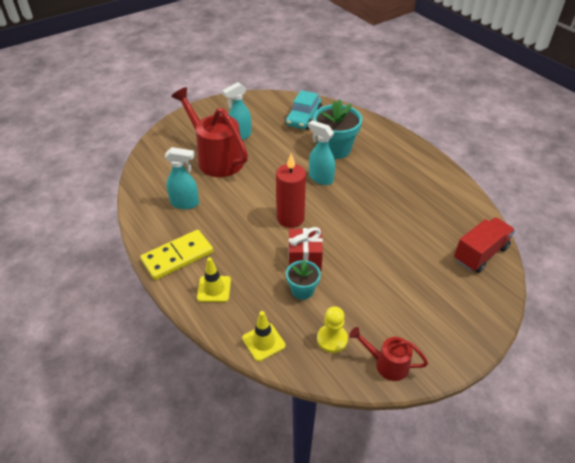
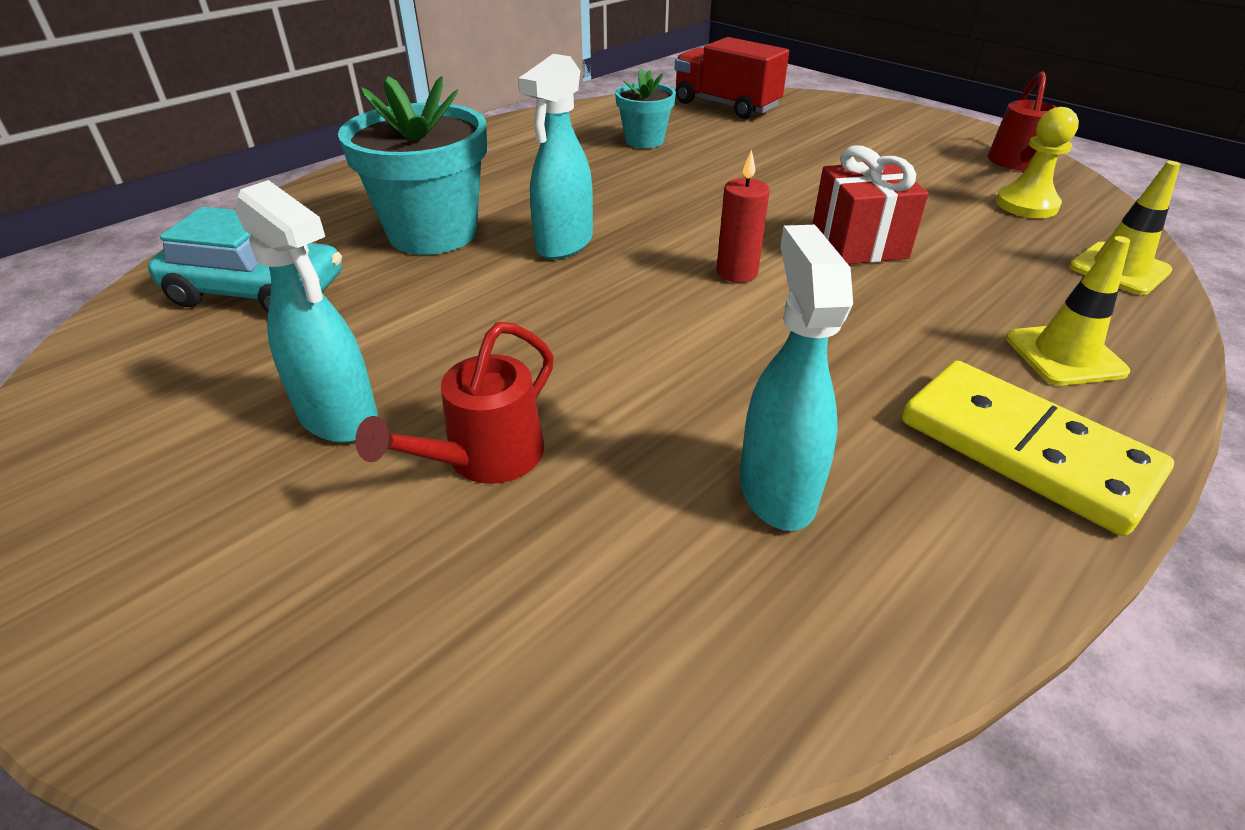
camera: 100 degrees left, 5 degrees down
(216, 158) = (484, 459): red watering can -> red watering can, size x0.51
(290, 218) = (737, 272): red candle -> red candle, size x0.56
(302, 290) = (946, 239): turquoise flower pot -> turquoise flower pot (644, 140)

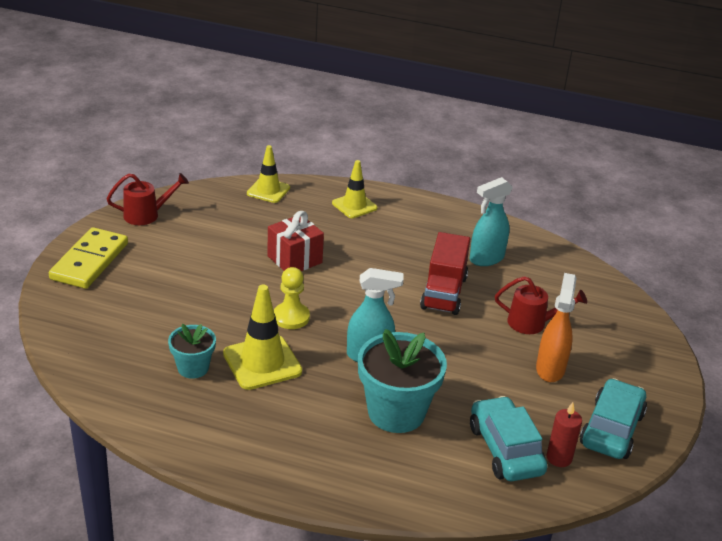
camera: 120 degrees left, 5 degrees down
(121, 423) = (611, 429): none -> turquoise car
(339, 418) = (550, 369): turquoise spray bottle -> orange spray bottle
(619, 175) = (262, 362): none -> yellow traffic cone
(726, 106) = (91, 345): red truck -> red truck (443, 292)
(737, 272) = (353, 291): red candle -> red candle (559, 458)
(1025, 449) = (421, 214): yellow domino -> yellow domino (89, 261)
(1026, 205) = (209, 212): yellow pawn -> yellow pawn (291, 317)

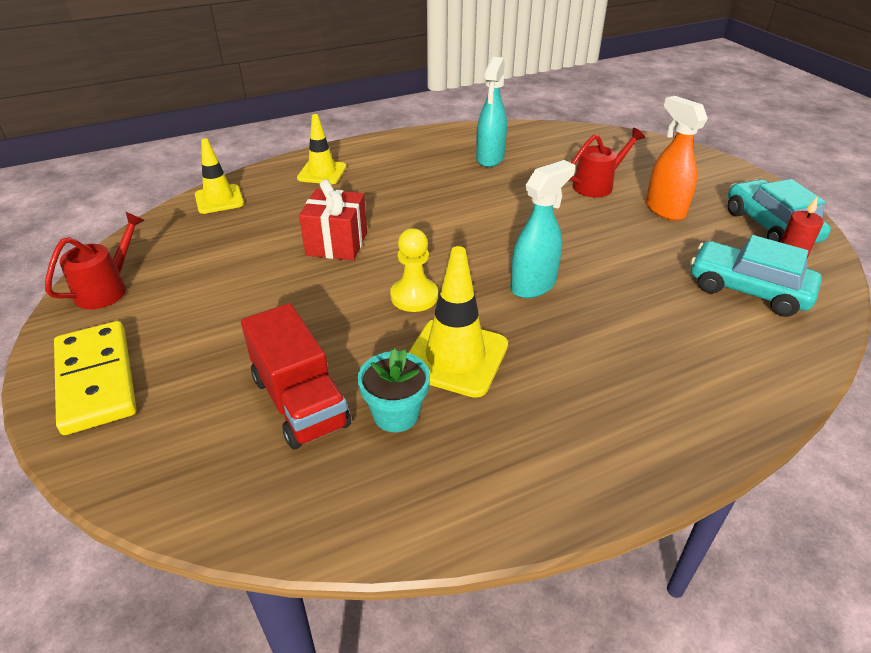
camera: 40 degrees left, 5 degrees up
(396, 412) = (633, 318): turquoise flower pot -> none
(443, 292) = (502, 200): red truck -> red truck (300, 402)

